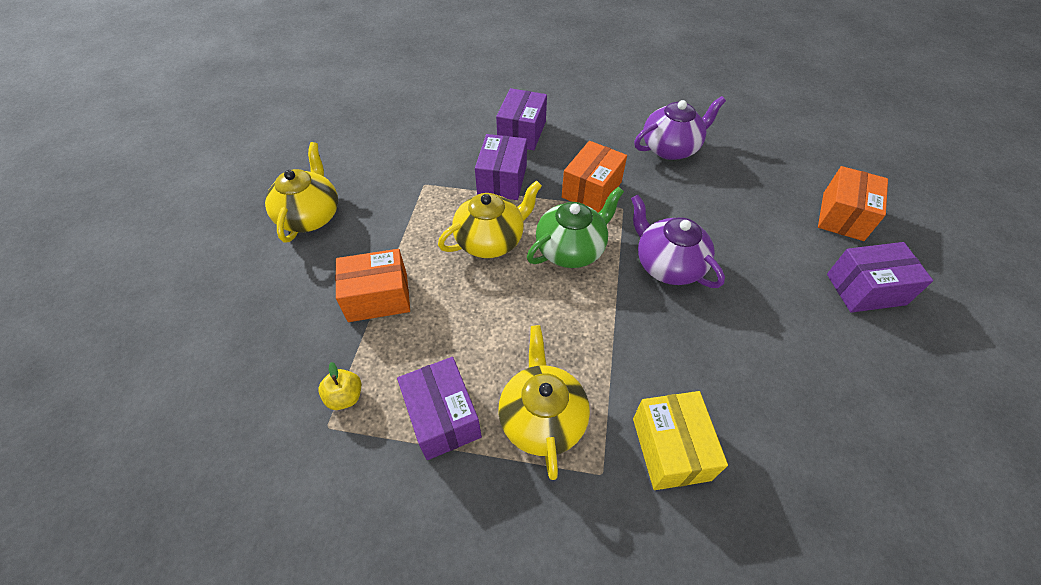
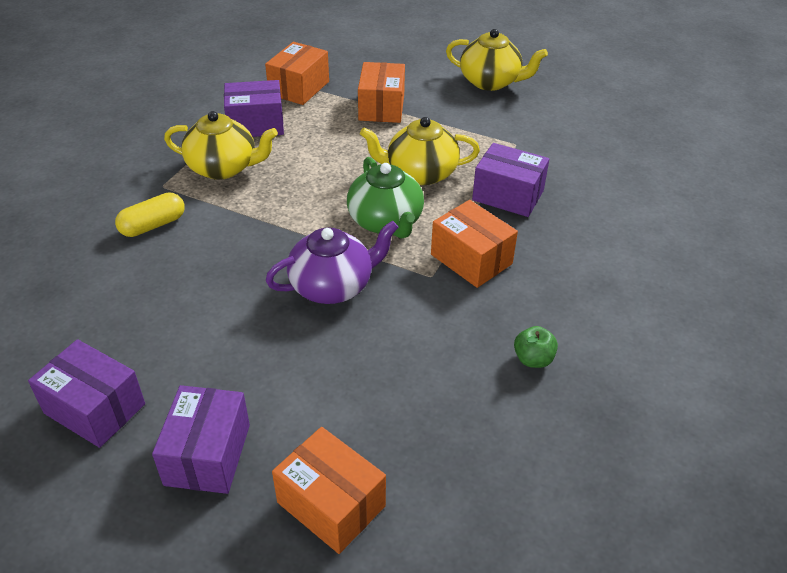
camera: 105 degrees right, 10 degrees down
(345, 397) = (299, 88): yellow apple -> orange box
(491, 240) = (420, 173): yellow teapot -> yellow teapot turned 105 degrees clockwise
(522, 132) = (593, 226): purple box -> purple box (94, 409)
(670, 448) = (153, 225): yellow box -> yellow capsule
(671, 148) = (533, 359): purple teapot -> green apple

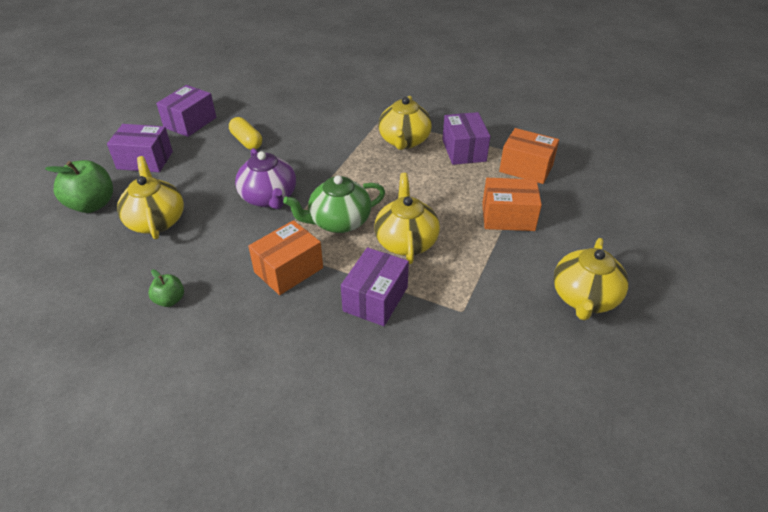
camera: 90 degrees right, 0 degrees up
(153, 225) = (339, 121): yellow capsule -> yellow capsule (246, 141)
(331, 504) = (92, 204): orange box -> green apple
(378, 404) = (156, 221): none -> yellow teapot

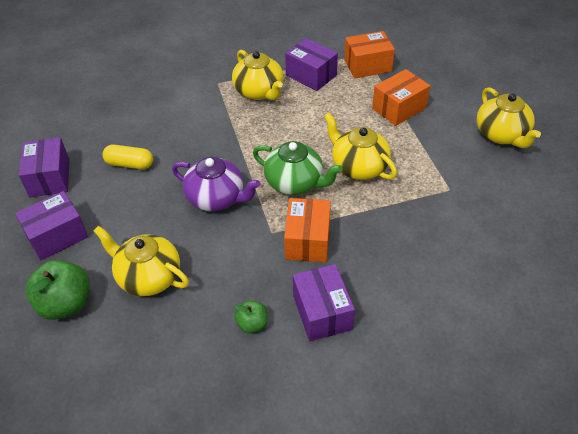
camera: 40 degrees left, 5 degrees up
(339, 222) = (295, 182): green teapot -> green teapot turned 90 degrees counterclockwise
(375, 299) = (390, 219): purple box -> purple box (322, 312)

